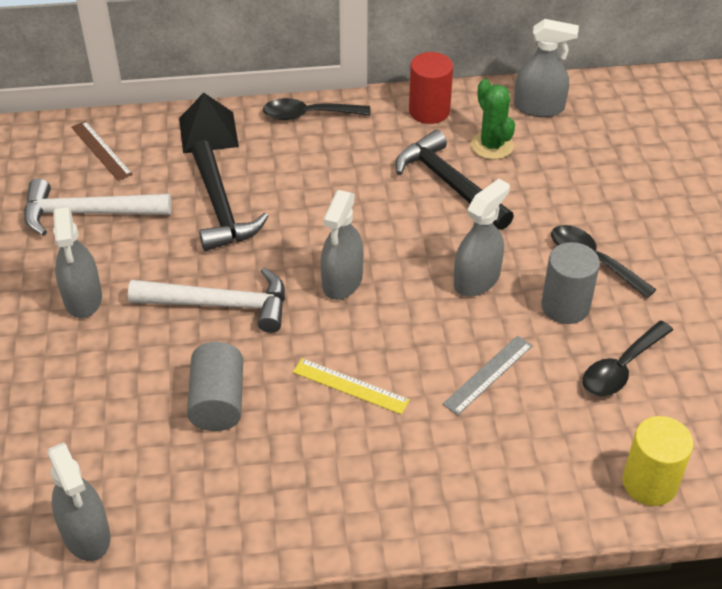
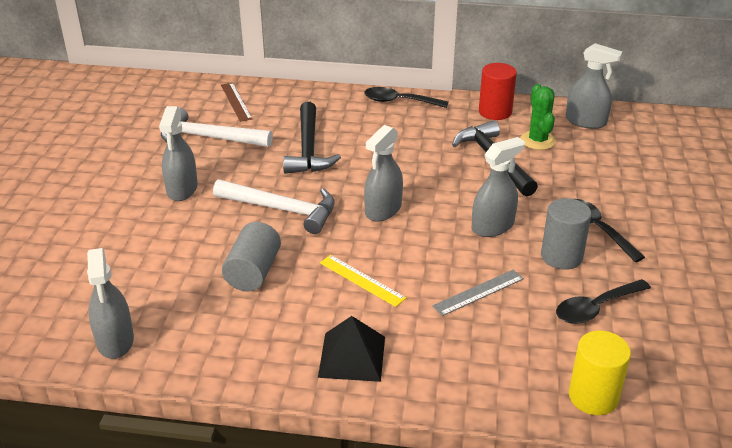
camera: 15 degrees right, 10 degrees down
(208, 132) = (319, 101): black pyramid -> black pyramid (352, 356)

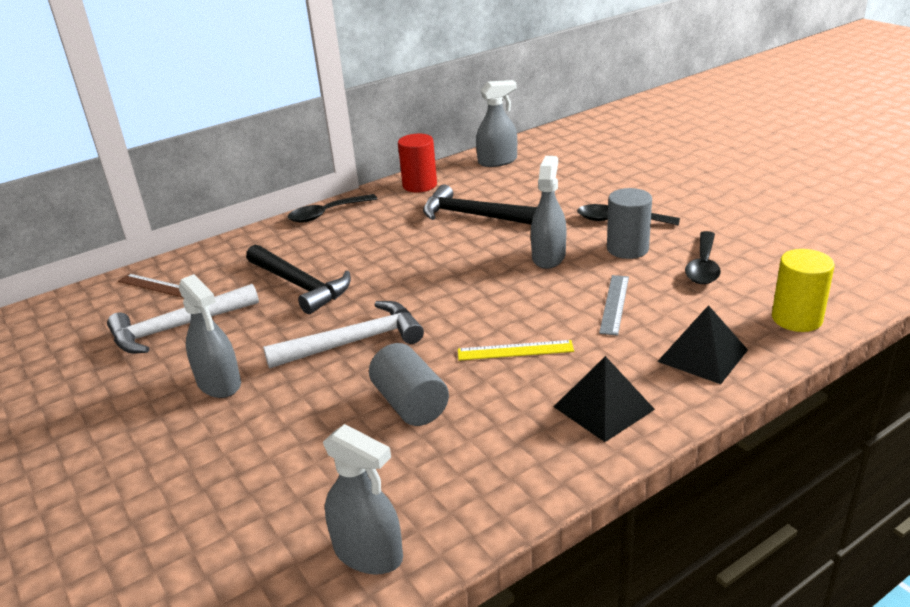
camera: 40 degrees left, 5 degrees down
(383, 210) = (445, 293): grey spray bottle -> none
(474, 371) = (702, 355): none -> black pyramid
(538, 140) = (484, 188): green cactus -> none

